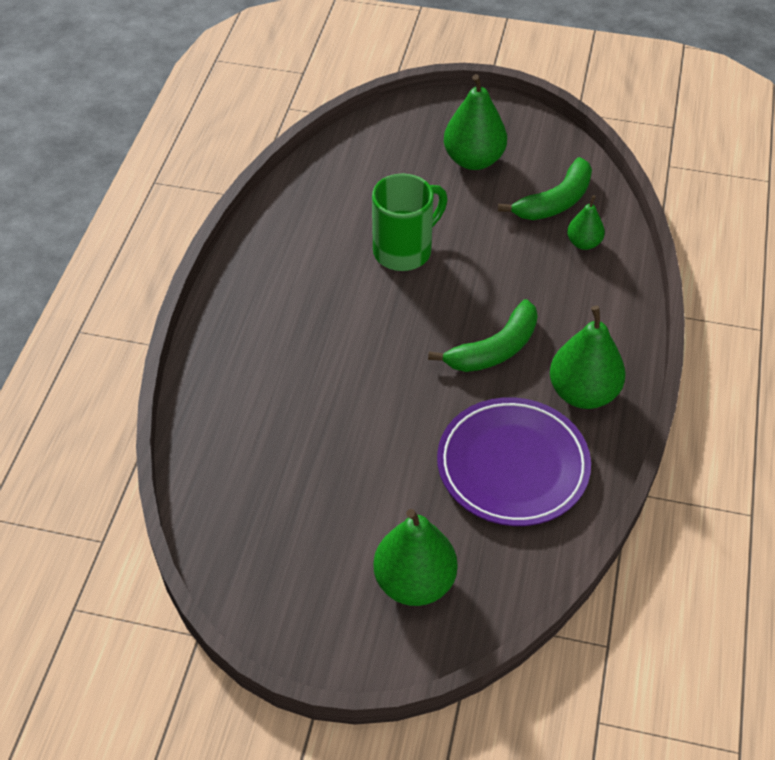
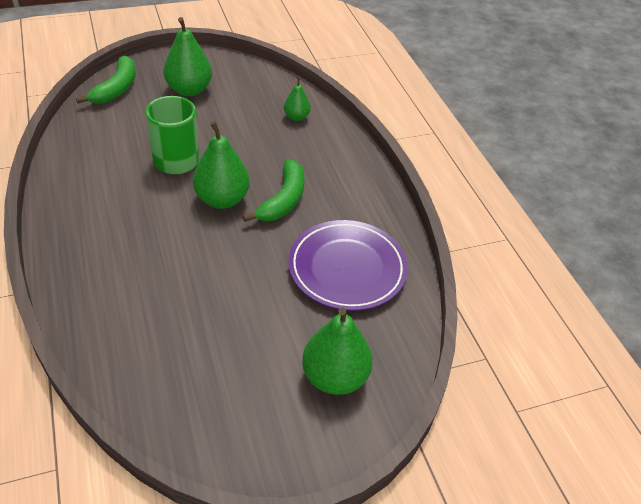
camera: 35 degrees left, 5 degrees down
(555, 201) = (261, 98): green banana -> green banana (116, 88)
(583, 393) = (359, 205): green pear -> green pear (222, 199)

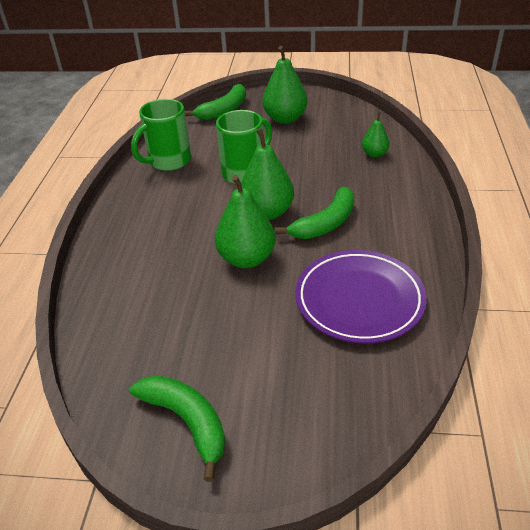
camera: 30 degrees right, 5 degrees down
(86, 160) = (168, 161): none -> green mug
(250, 423) = (187, 421): none -> green banana
(334, 377) = (294, 402): green pear -> green pear (246, 258)

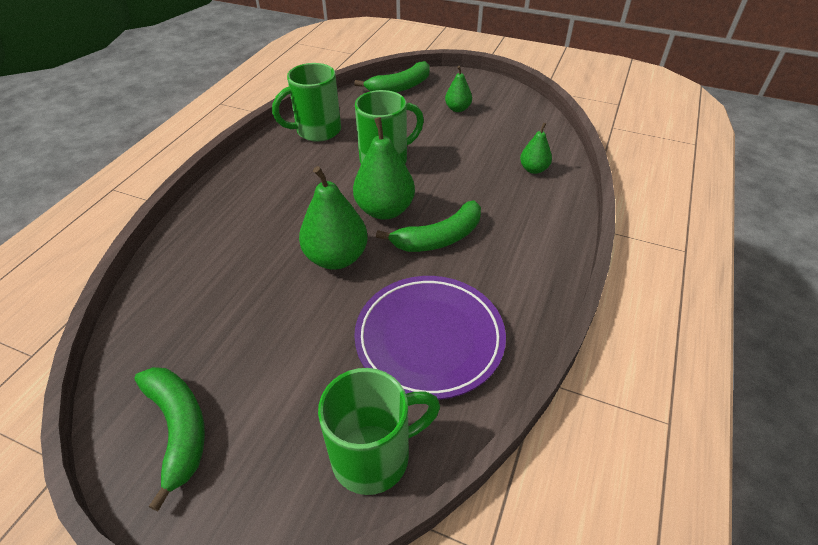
camera: 15 degrees right, 5 degrees up
(285, 119) = (457, 109): green pear -> green pear, size x0.55
(362, 394) = (374, 456): none -> green mug

